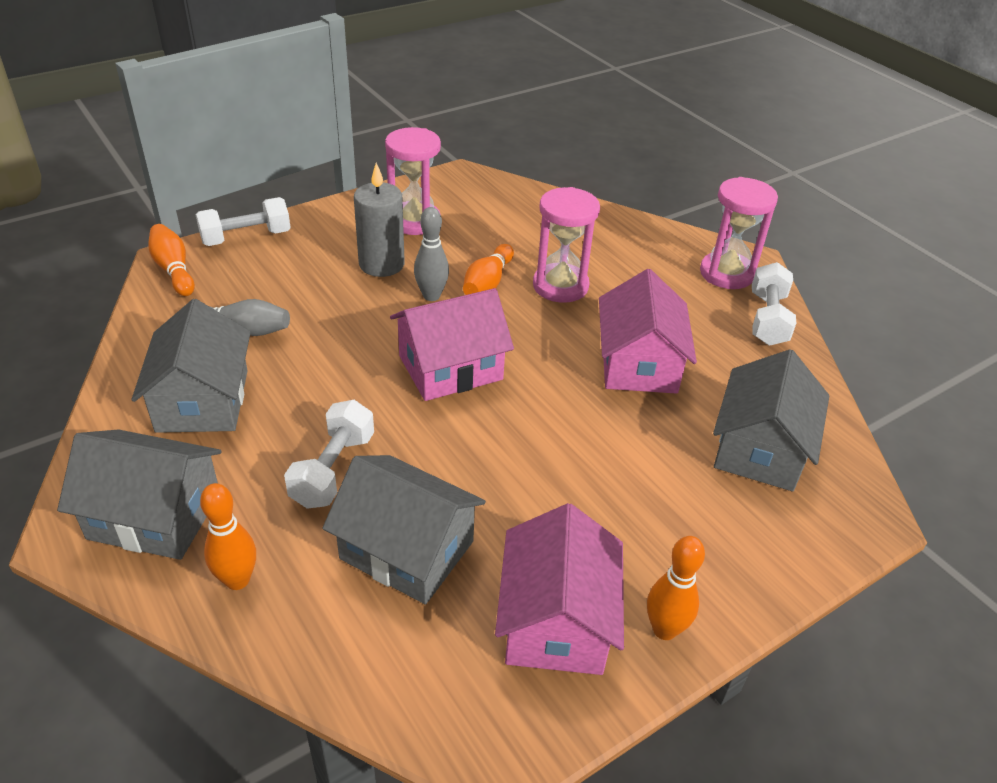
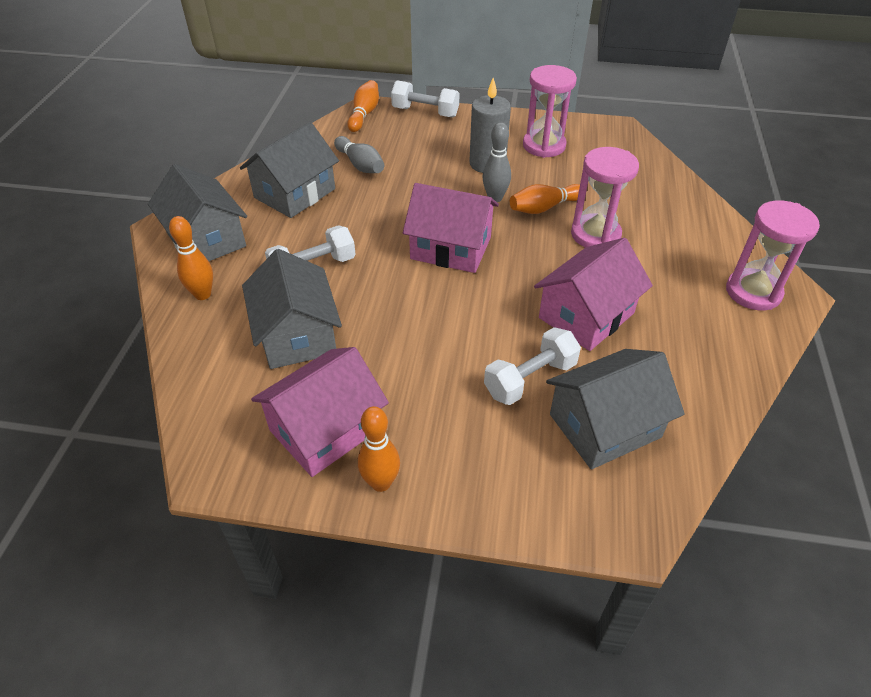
camera: 45 degrees right, 5 degrees up
(767, 319) = (744, 343): white dumbbell -> white dumbbell (530, 379)

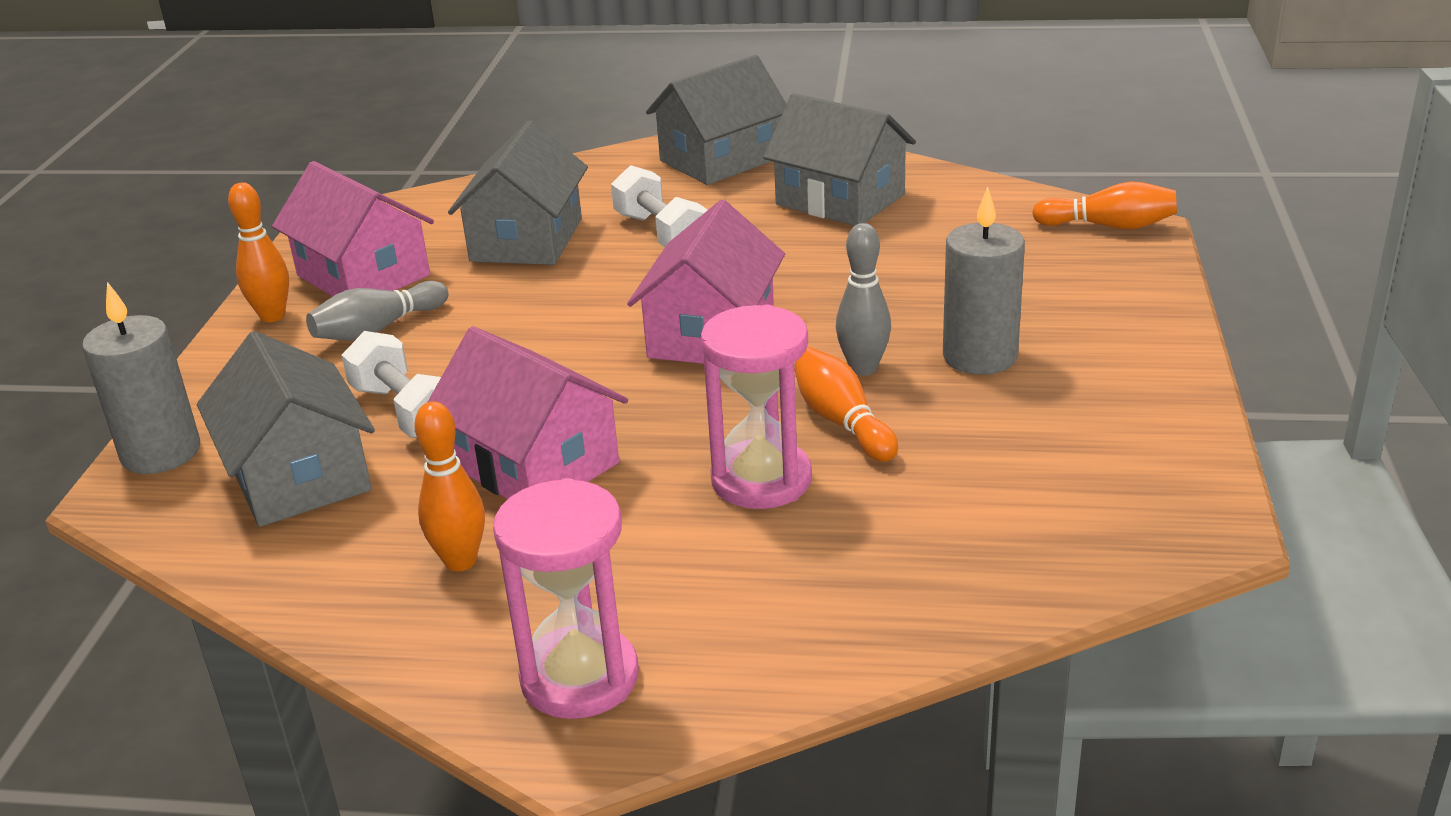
camera: 90 degrees right, 15 degrees down
(203, 294) = (608, 175): orange bowling pin -> orange bowling pin (460, 561)
(297, 334) = (527, 240): grey house -> grey house turned 60 degrees counterclockwise
(360, 165) = (936, 239): grey bowling pin -> grey bowling pin (378, 329)
(425, 112) = (1148, 282): white dumbbell -> none
(544, 146) = (1075, 420): pink hourglass -> none
(581, 517) = (161, 453): none -> grey candle

